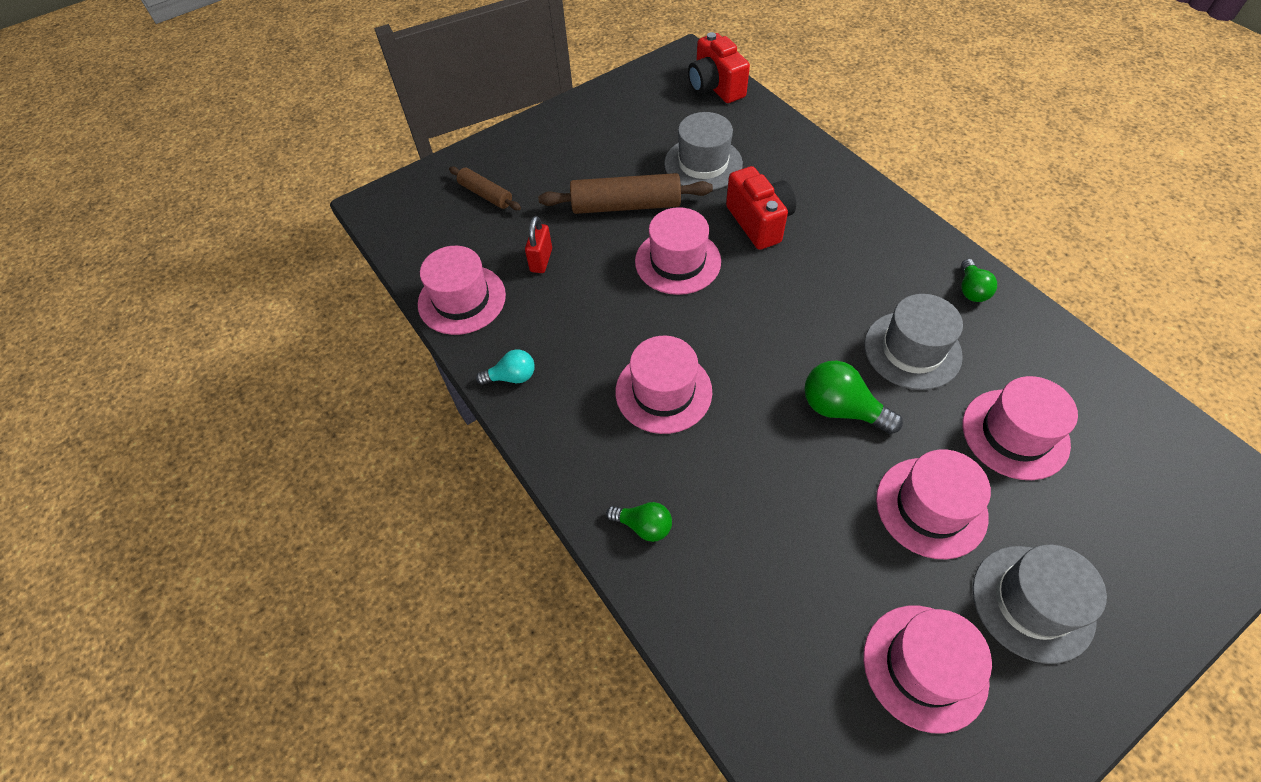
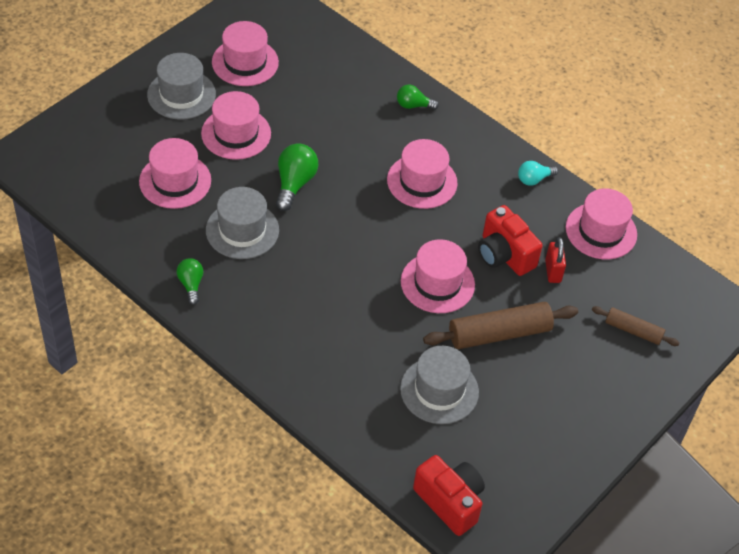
camera: 160 degrees right, 5 degrees down
(759, 222) = (374, 329): red camera -> red camera (504, 255)
(841, 409) = (294, 184): green light bulb -> green light bulb turned 90 degrees counterclockwise

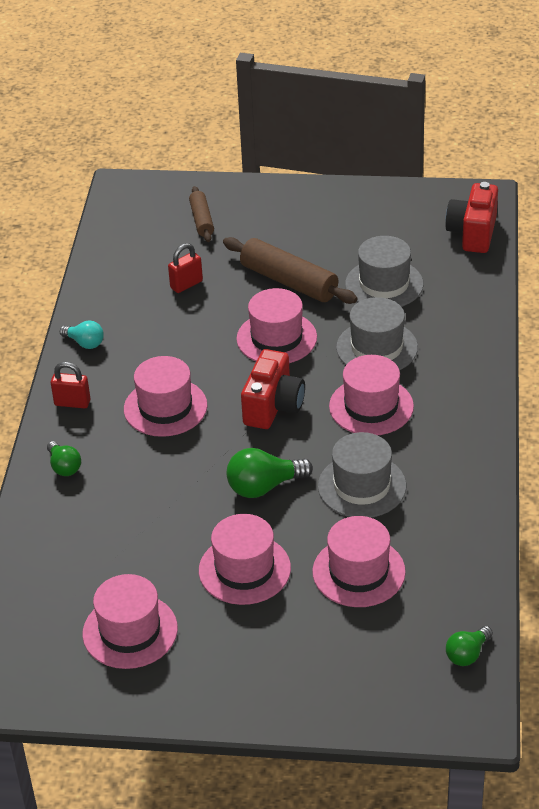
camera: 120 degrees left, 10 degrees down
(181, 94) = (235, 650): grey hat -> grey hat (377, 347)
(191, 284) = (462, 479): green light bulb -> green light bulb (467, 654)
(473, 140) = (72, 403): none -> red padlock
(504, 255) = (199, 318): red camera -> red camera (273, 406)
(601, 231) = (108, 279): pink hat -> pink hat (371, 406)

